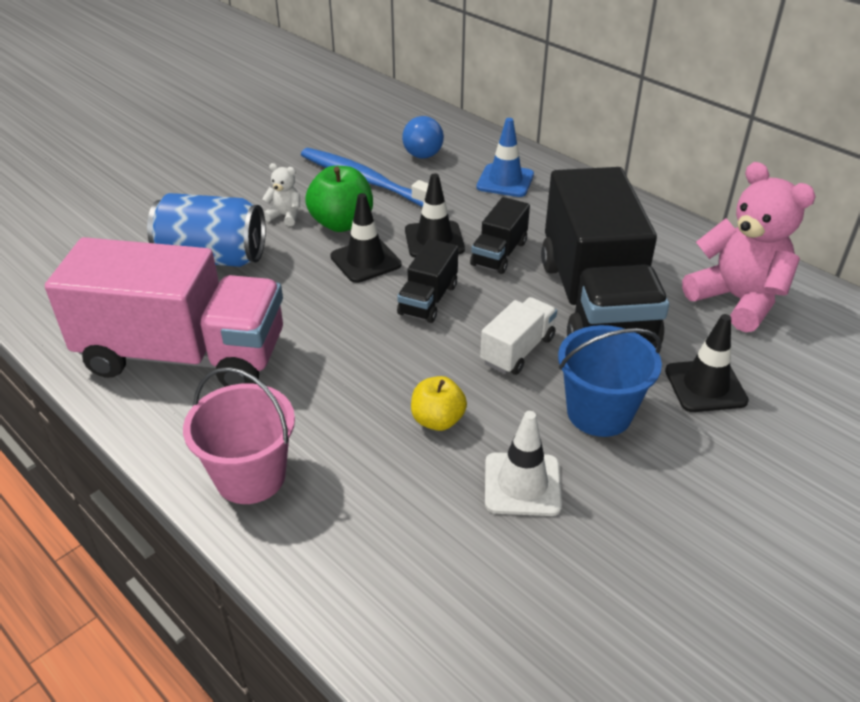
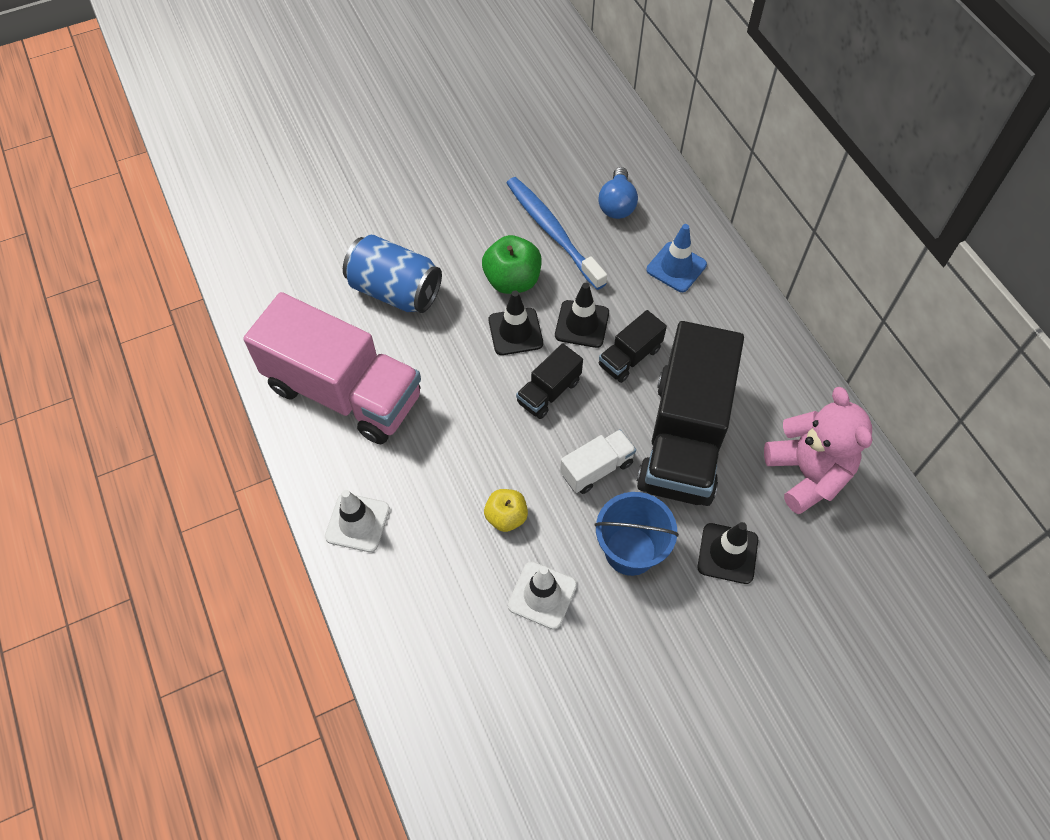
camera: 20 degrees right, 20 degrees up
(250, 476) = (357, 522): pink bucket -> white traffic cone
(285, 216) = (468, 257): white teddy bear -> none

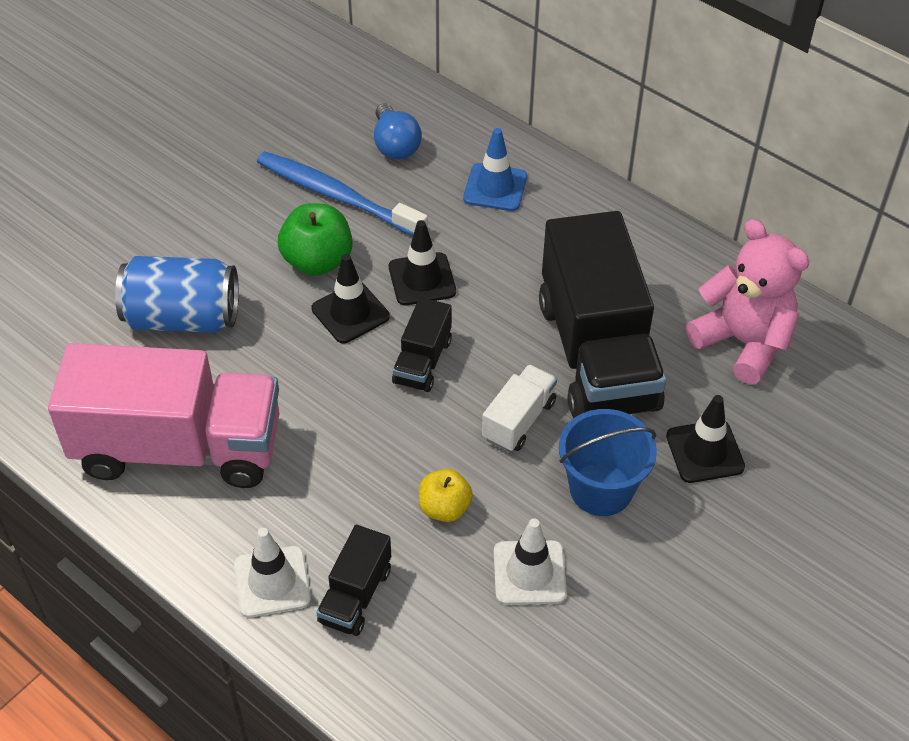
camera: 25 degrees left, 10 degrees down
(630, 357) = (493, 294): black truck -> black truck (355, 595)

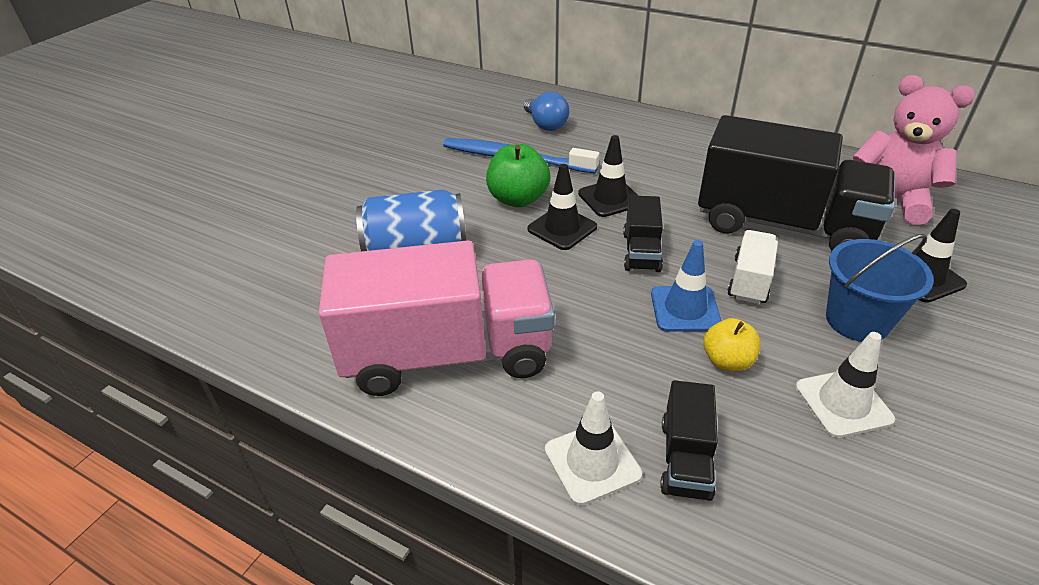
camera: 10 degrees left, 10 degrees down
(495, 187) = (635, 137): blue traffic cone -> blue traffic cone (685, 309)
(597, 354) = (782, 225): black truck -> black truck turned 45 degrees counterclockwise

